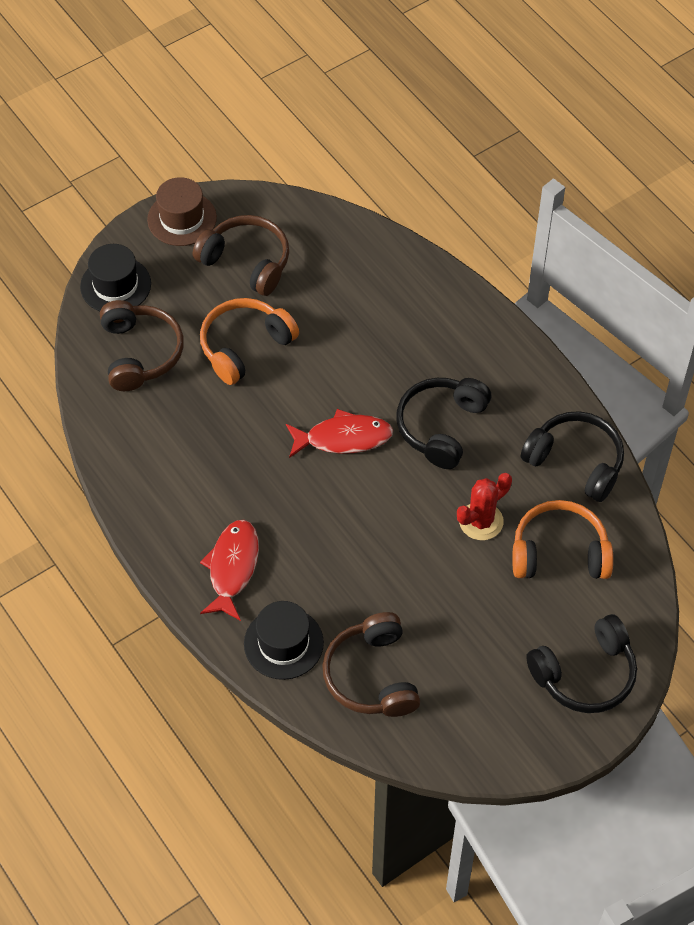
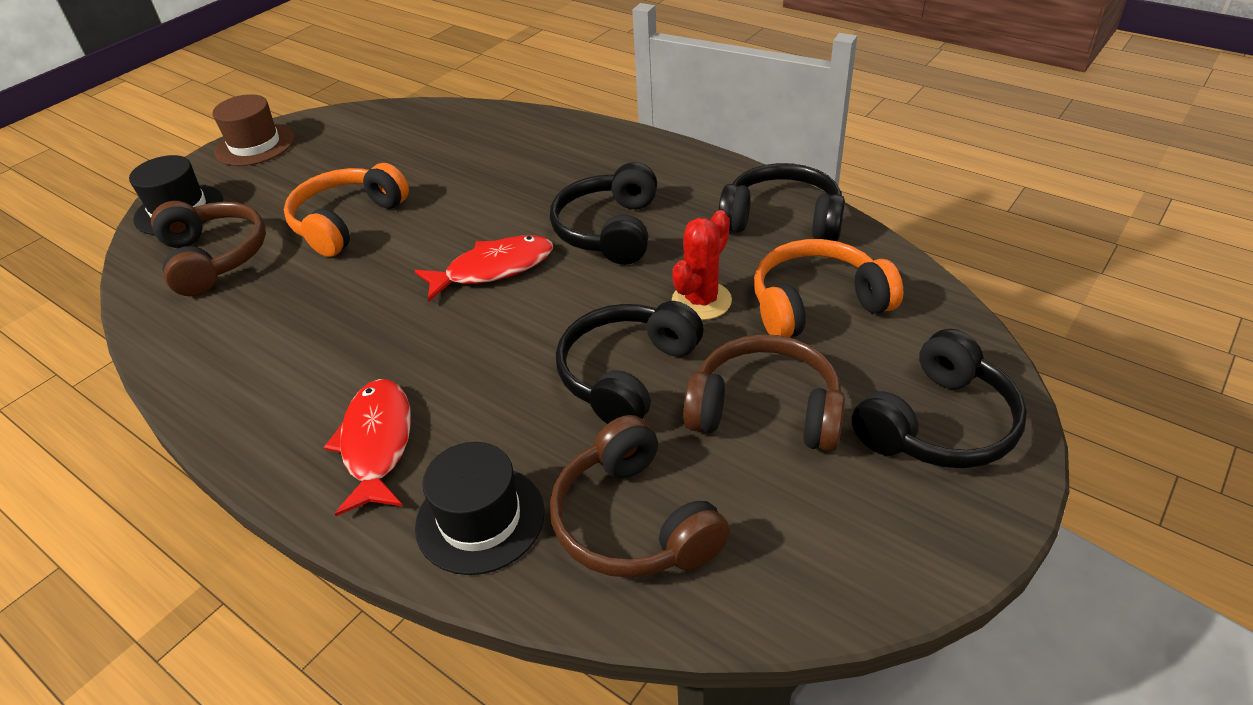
camera: 15 degrees left, 15 degrees down
(247, 262) = (335, 158): brown headphones -> brown headphones (765, 410)
(406, 567) = (626, 374): none -> black headphones

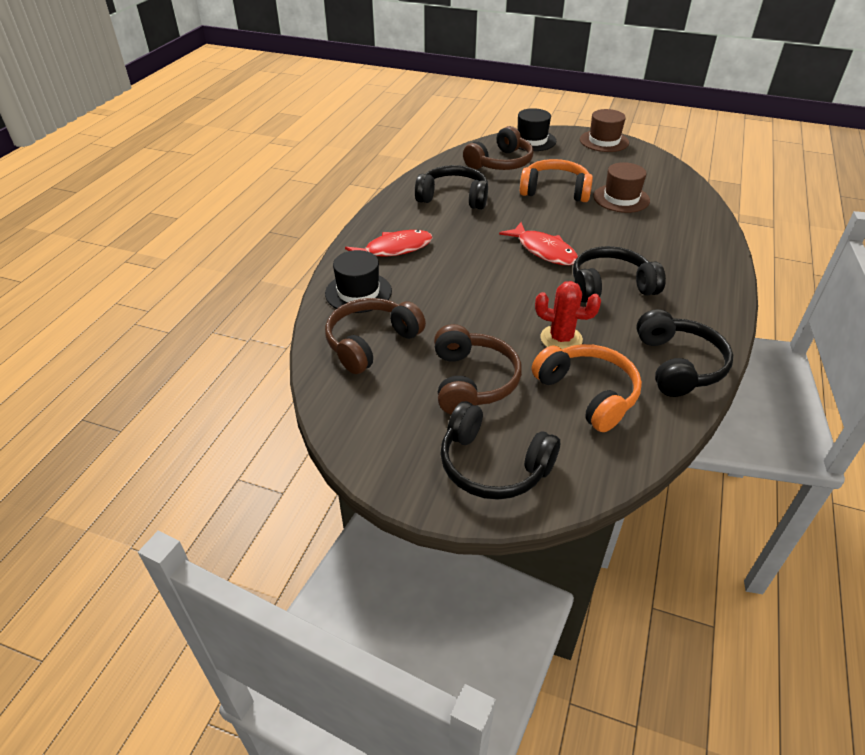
camera: 70 degrees right, 0 degrees up
(415, 169) = (621, 198): none -> brown hat
(626, 374) = (478, 320): black headphones -> black headphones (453, 197)

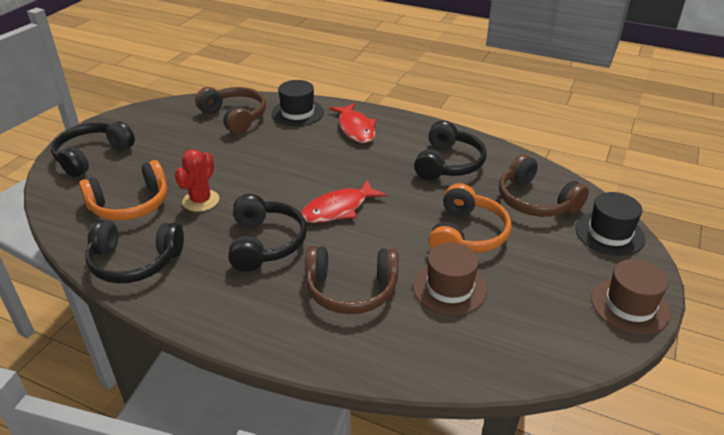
camera: 95 degrees right, 5 degrees down
(472, 381) = (173, 154): brown headphones -> brown headphones (351, 290)

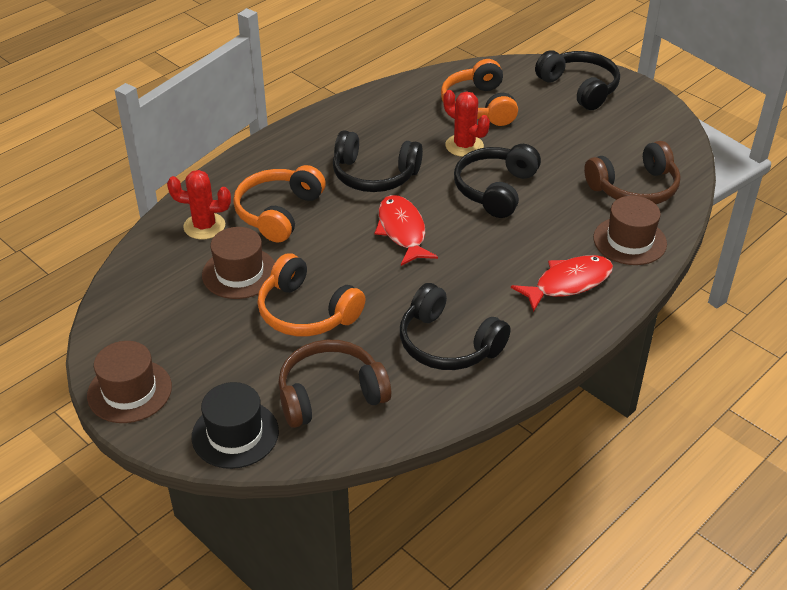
camera: 110 degrees right, 5 degrees up
(134, 262) = (390, 104): black headphones -> black headphones (495, 189)
(297, 113) = (629, 241): black hat -> brown hat
(351, 290) = (278, 212): brown headphones -> orange headphones
(356, 129) = (568, 283): red fish -> red fish turned 150 degrees clockwise
(400, 338) = (204, 226): none -> red cactus

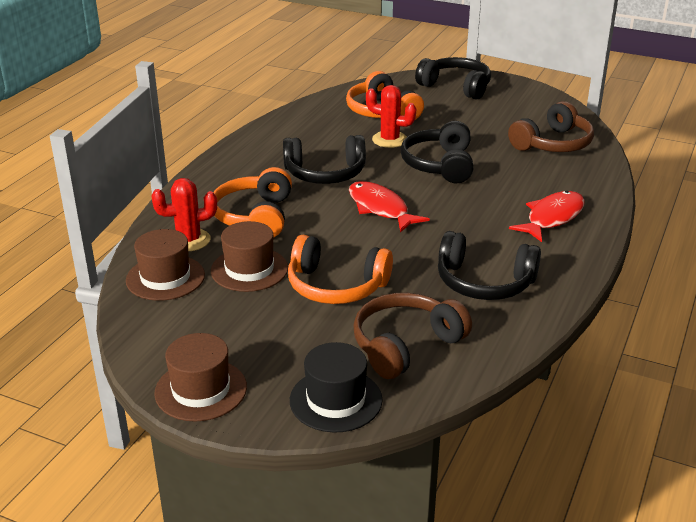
camera: 20 degrees left, 10 degrees down
(629, 241) = (578, 179): brown hat -> brown hat (165, 278)

